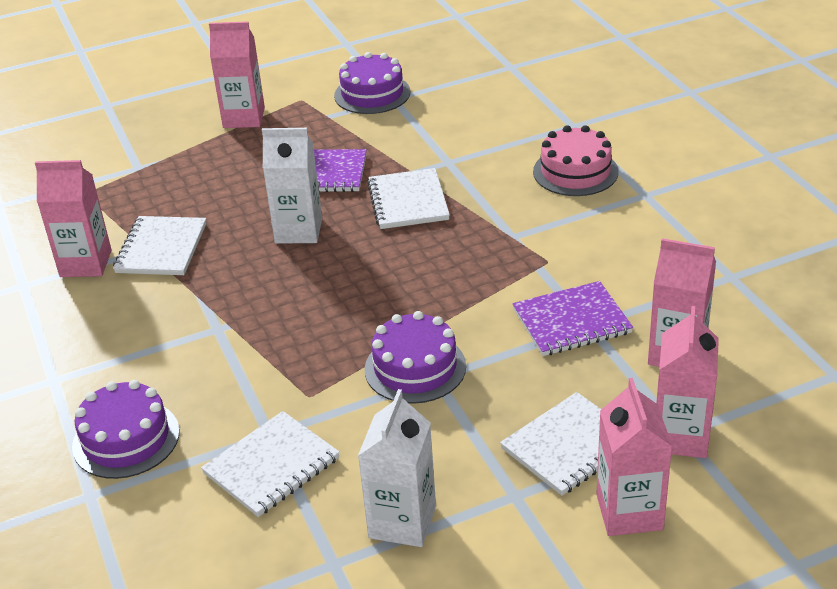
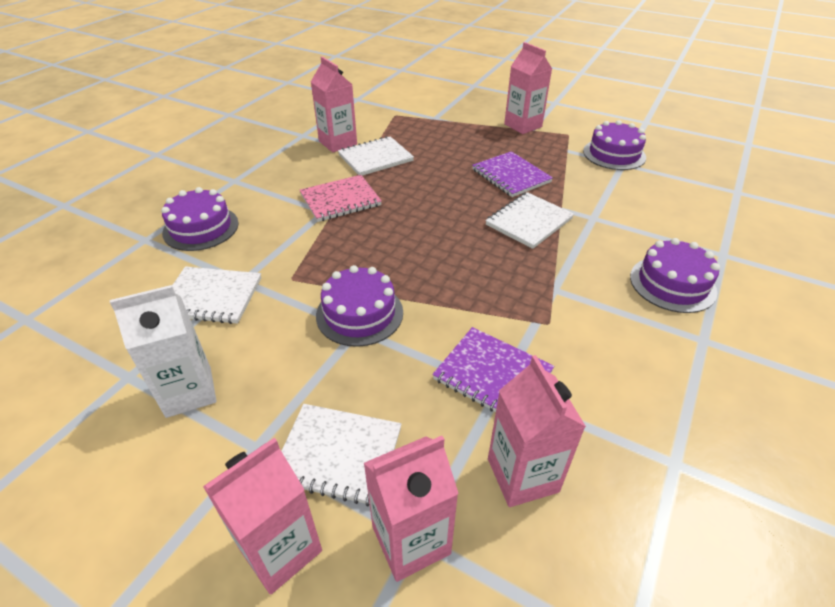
camera: 50 degrees right, 5 degrees up
(212, 308) = (340, 200): none -> pink notebook
(298, 231) = (445, 194): white carton -> none
(575, 172) = (672, 284): pink cake -> purple cake

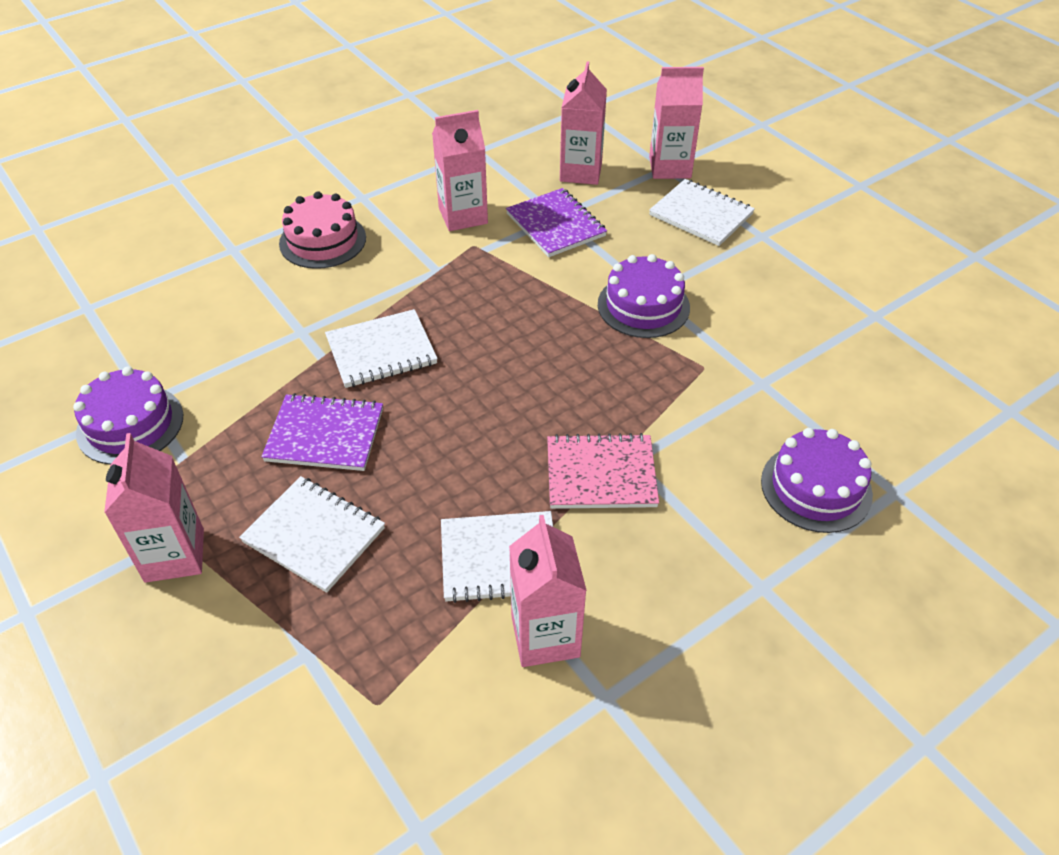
camera: 155 degrees left, 5 degrees up
(189, 392) = (817, 286): white carton -> none
(211, 297) = (798, 372): white notebook -> white notebook (314, 535)
(280, 549) = (751, 185): pink carton -> pink carton (463, 216)
(511, 176) = (325, 435): purple notebook -> purple notebook turned 75 degrees counterclockwise
(672, 284) = (322, 240): purple cake -> pink cake

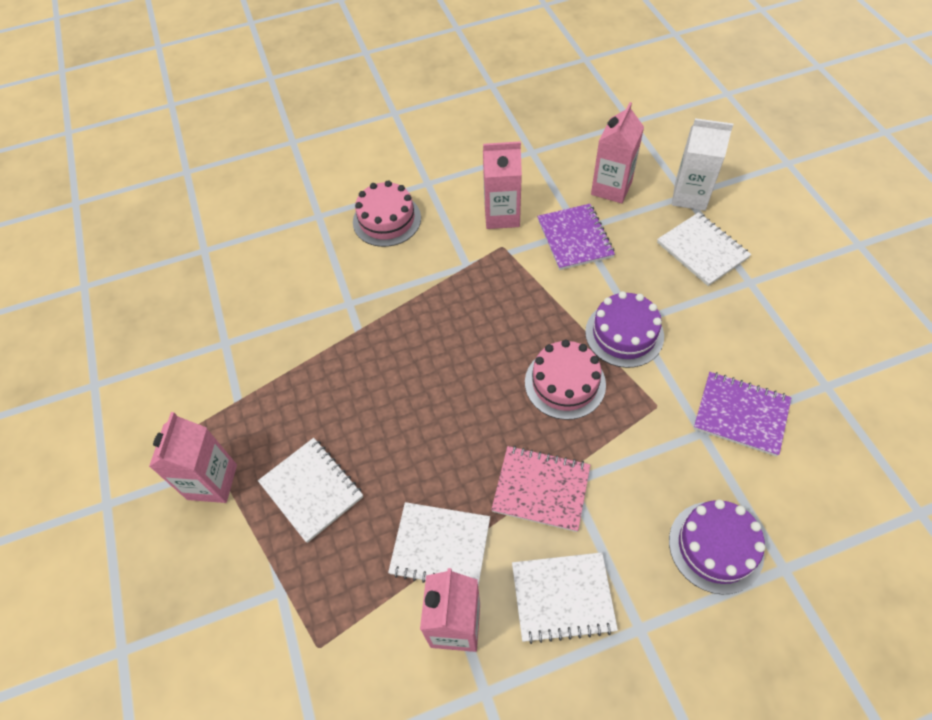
camera: 20 degrees right, 10 degrees up
(130, 424) = (209, 361): purple cake -> none
(325, 435) = (342, 402): purple notebook -> purple notebook (741, 414)
(381, 351) = (403, 334): white notebook -> white notebook (562, 597)
(592, 365) = (565, 383): none -> pink cake
(670, 167) = (690, 196): pink carton -> white carton

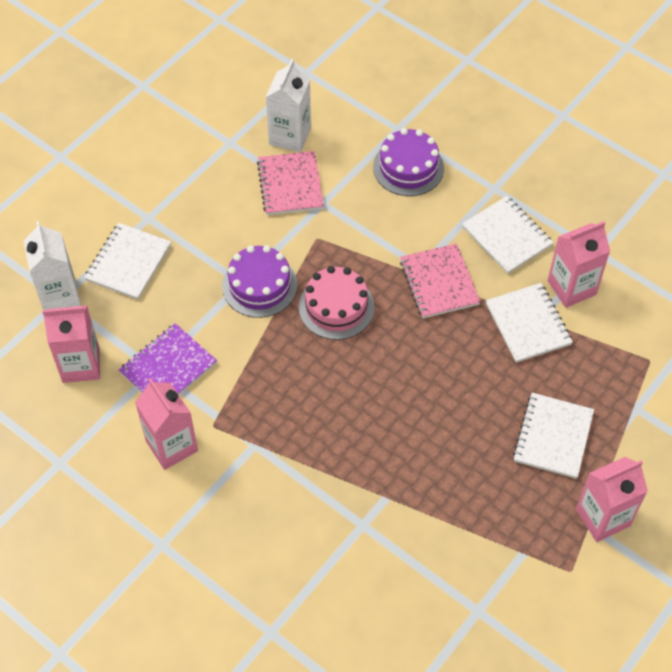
camera: 125 degrees left, 0 degrees up
(387, 220) = (237, 555): pink cake -> none
(741, 414) = (290, 185): purple notebook -> pink notebook
(815, 446) = (290, 136): none -> white carton

